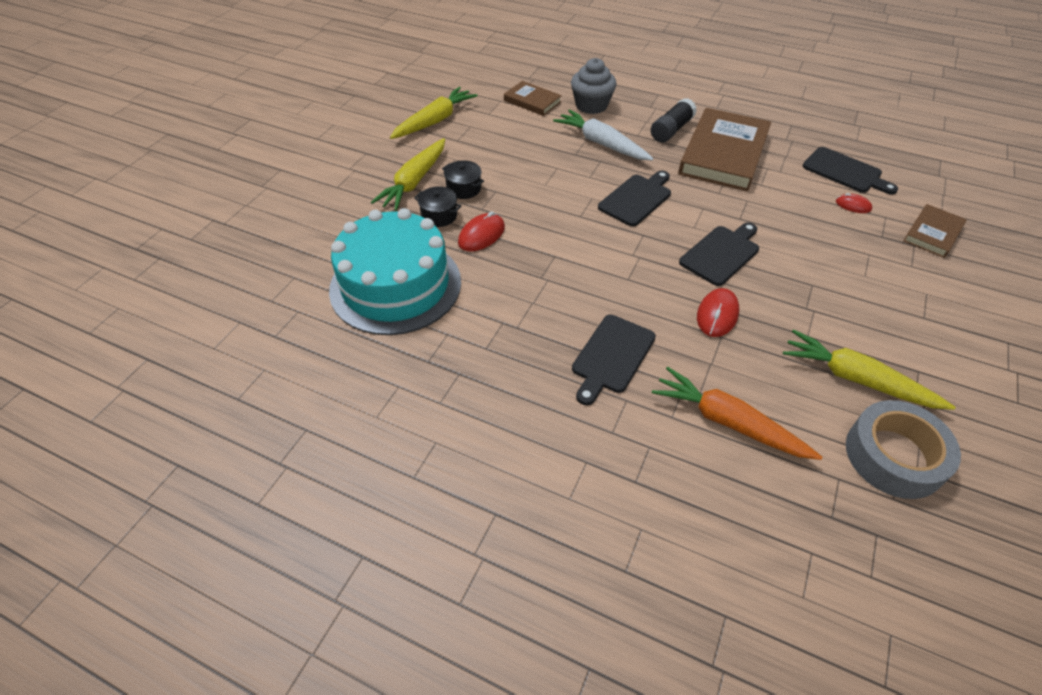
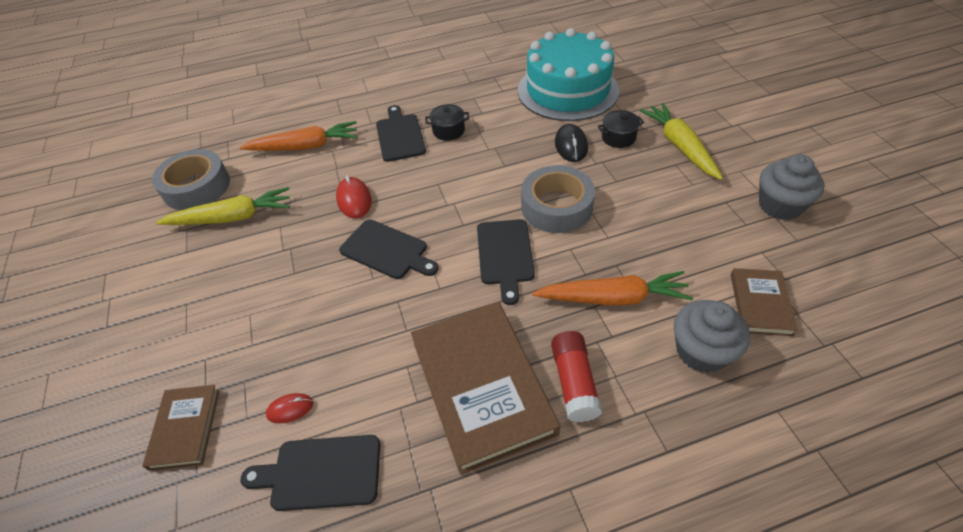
camera: 140 degrees right, 0 degrees up
(435, 121) = (780, 205): yellow carrot -> grey cupcake
(464, 189) = (640, 166): black pot -> black pot (448, 131)
(481, 235) = (571, 145): red mouse -> black mouse
(532, 101) = (760, 304): brown book -> brown book turned 75 degrees counterclockwise
(561, 203) = (556, 207): none -> grey tape
(601, 143) = (613, 298): white carrot -> orange carrot
(671, 130) = (574, 382): black glue stick -> red glue stick
(721, 254) = (387, 250): black cutting board -> black cutting board turned 60 degrees counterclockwise

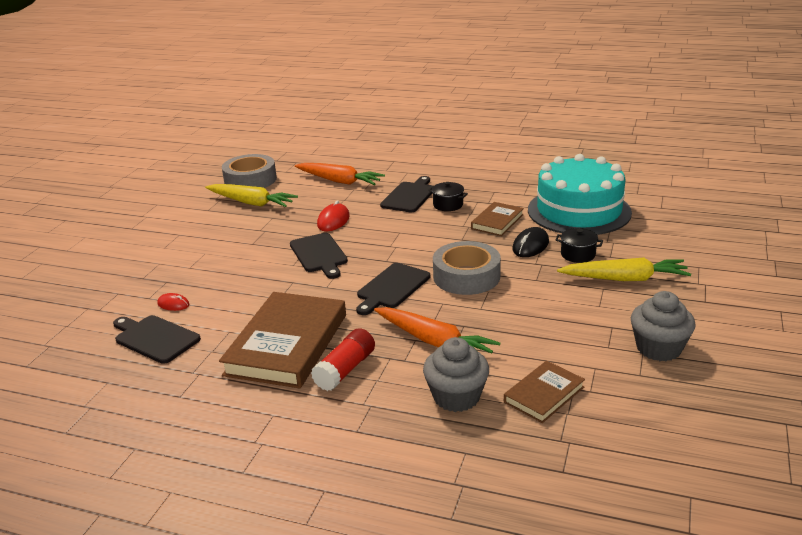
camera: 35 degrees right, 20 degrees down
(185, 428) = (116, 288): brown book -> brown book (497, 221)
(680, 146) = (625, 279): yellow carrot -> yellow carrot turned 75 degrees clockwise

